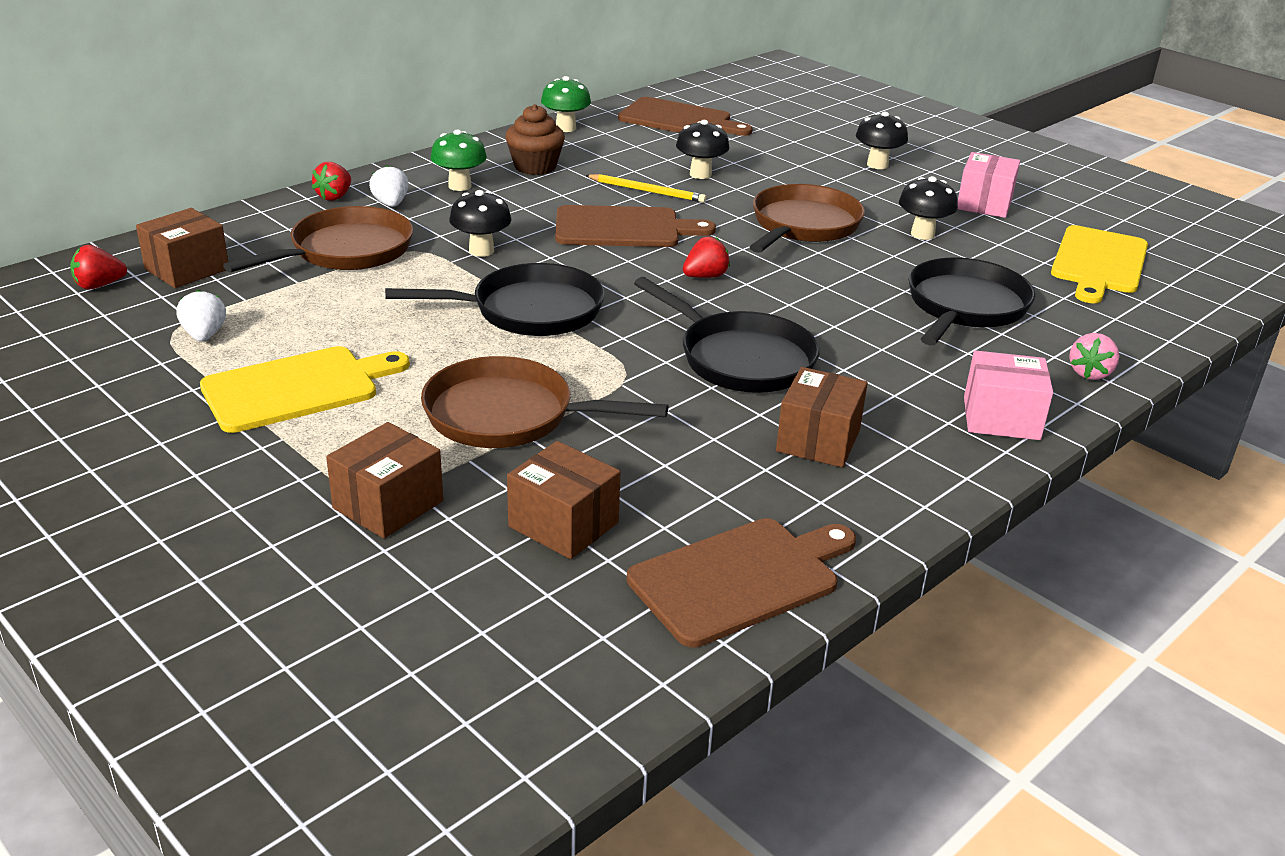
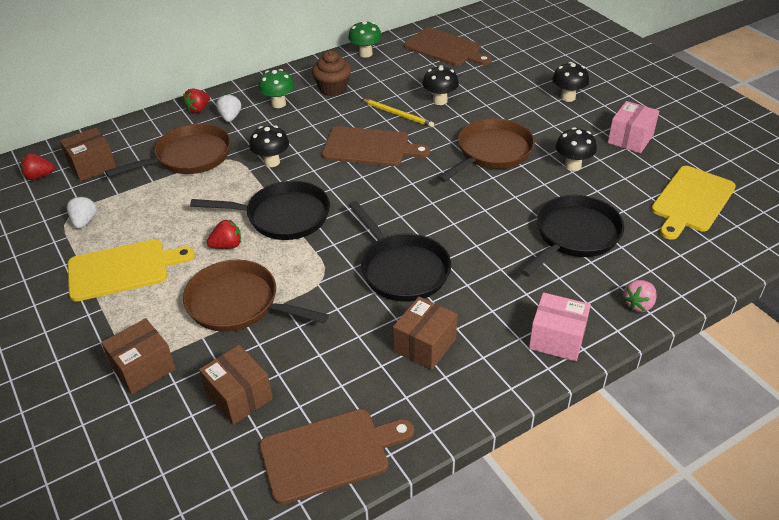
camera: 15 degrees right, 10 degrees up
(705, 276) = (407, 194): red strawberry -> red strawberry (227, 245)

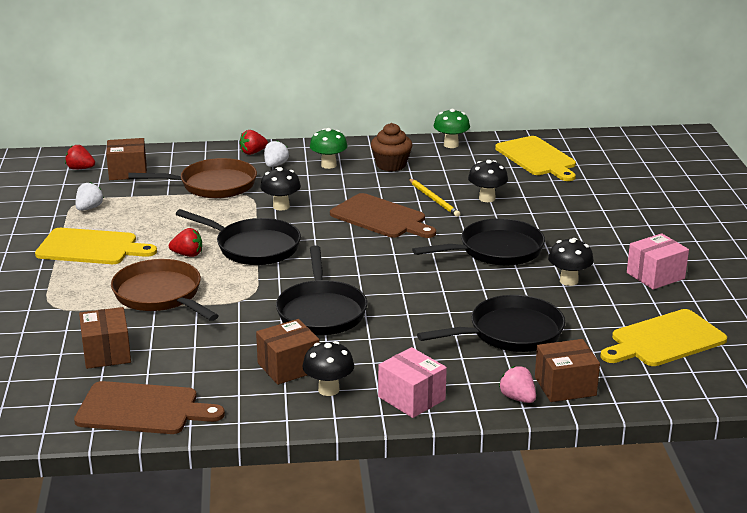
camera: 25 degrees right, 15 degrees down
(143, 368) = (51, 314): brown box -> brown box (565, 386)
(445, 48) = (537, 158): brown cutting board -> yellow cutting board
(491, 153) = (495, 250): brown pan -> black pan
(568, 97) = (625, 227): black mushroom -> black mushroom (328, 389)
(638, 304) = (518, 398): pink strawberry -> pink strawberry turned 75 degrees clockwise

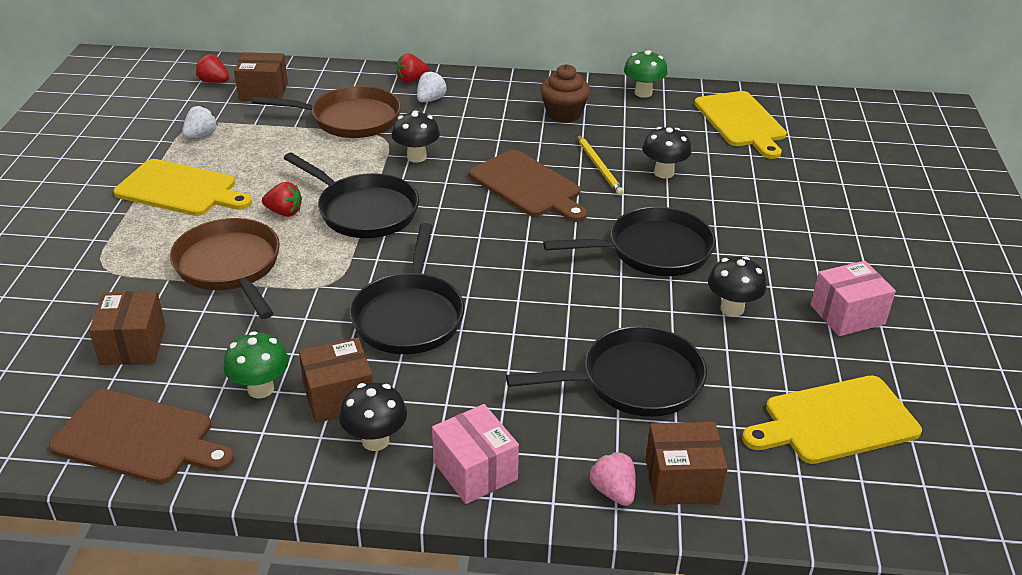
camera: 10 degrees right, 10 degrees up
(328, 165) = (491, 106): green mushroom -> green mushroom (261, 389)

